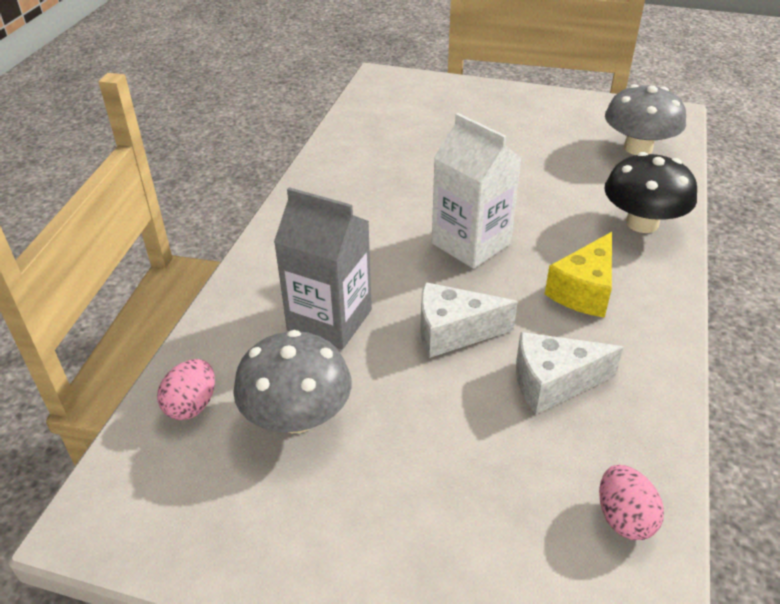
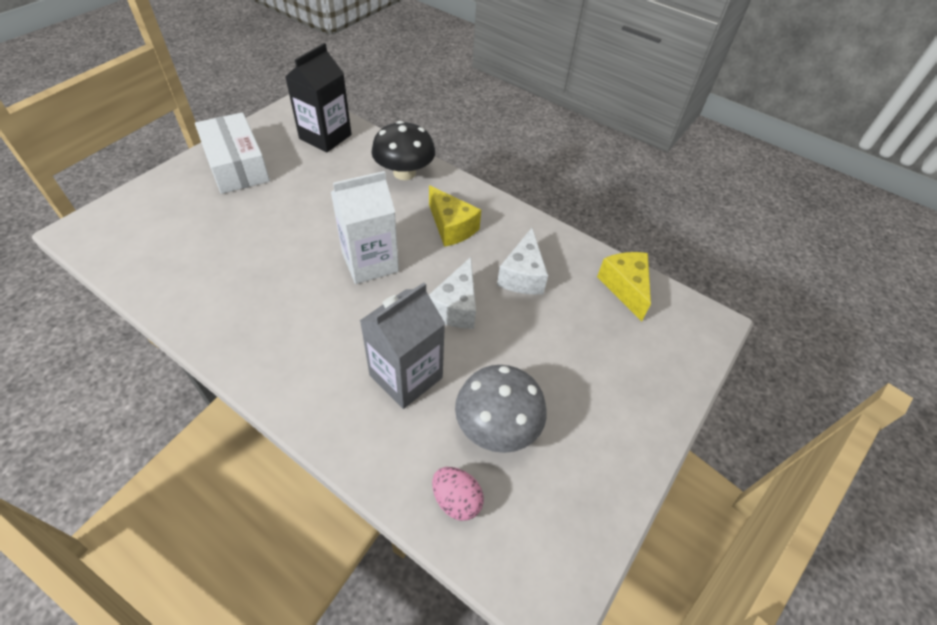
camera: 75 degrees left, 10 degrees up
(532, 114) = (236, 165): none -> white box
(624, 518) = (625, 288): pink egg -> yellow cheese
(638, 148) = (325, 137): grey mushroom -> black carton

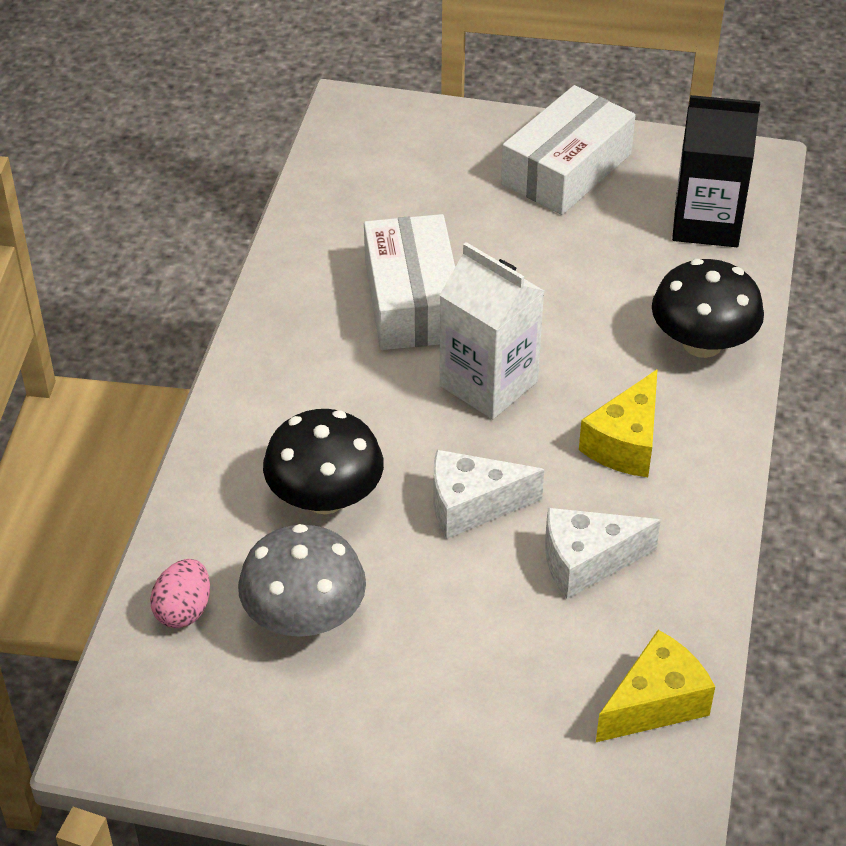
camera: 70 degrees right, 5 degrees down
(277, 269) = (412, 301): none -> white box
(406, 376) = (325, 497): grey carton -> black mushroom

